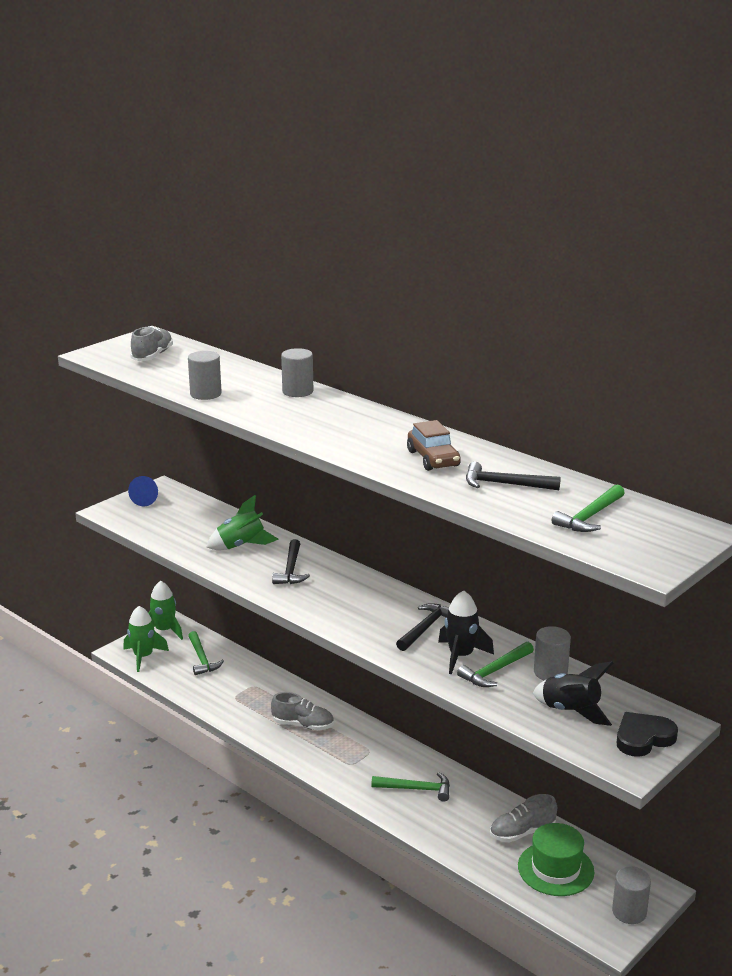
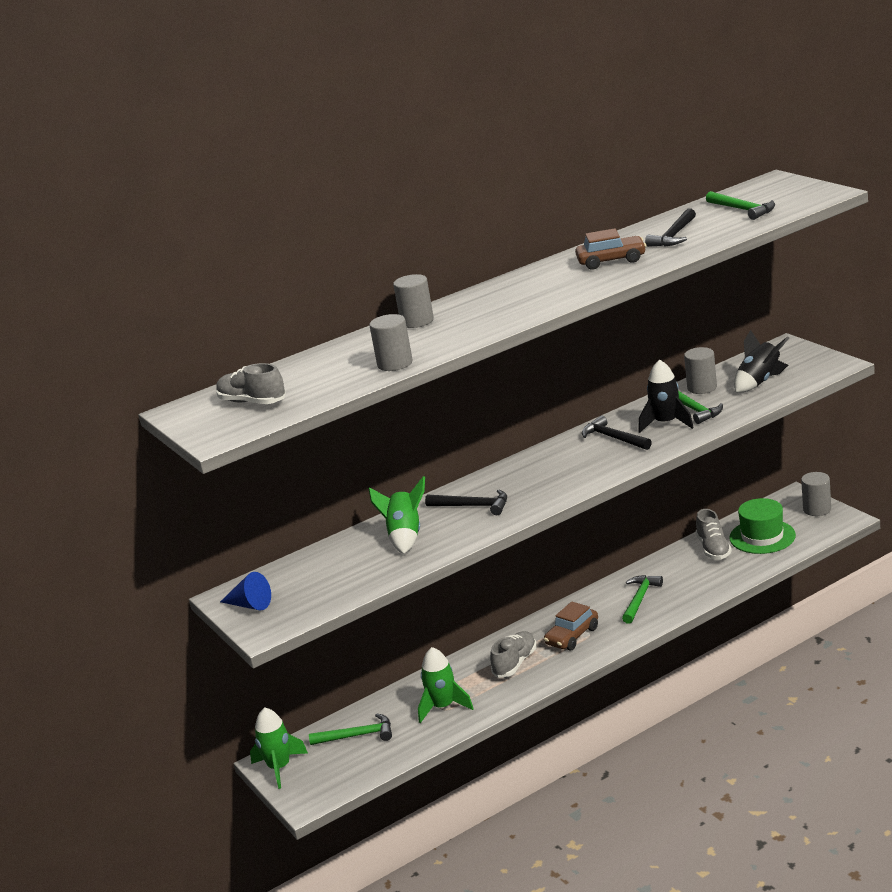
camera: 70 degrees left, 0 degrees up
(143, 657) = (329, 782): green rocket -> green rocket (443, 707)
(348, 753) = (572, 636): none -> brown car
(643, 738) = (801, 358): black heart -> none

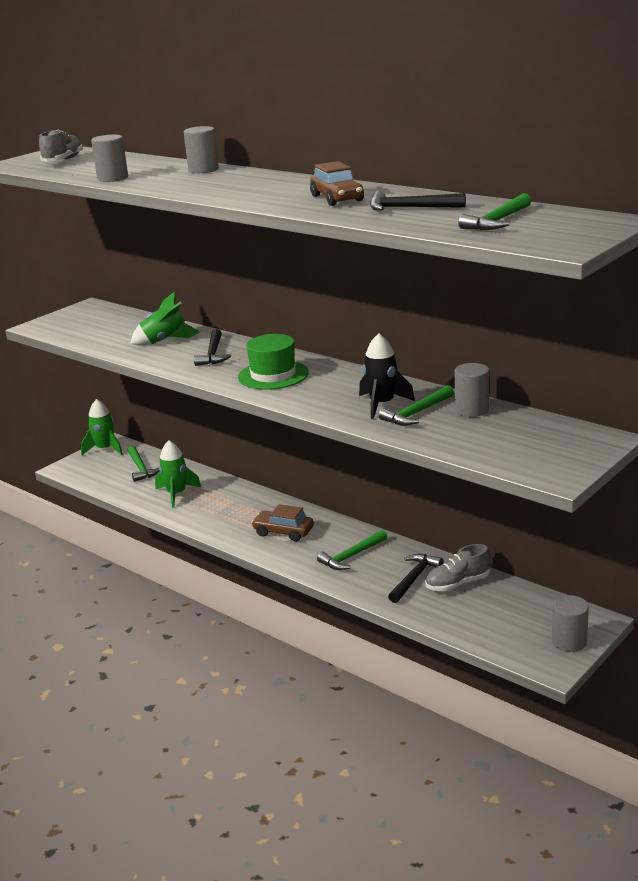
camera: 70 degrees right, 0 degrees up
(250, 605) = (74, 315): blue cone -> none
(515, 663) = (239, 513): grey shoe -> none
(613, 438) = (346, 386): black hammer -> black hammer (414, 578)
(640, 599) = (351, 556): green hammer -> green hammer turned 135 degrees clockwise
(759, 382) = (495, 437): black rocket -> none
(762, 537) = (493, 611): green hat -> green hat (273, 375)

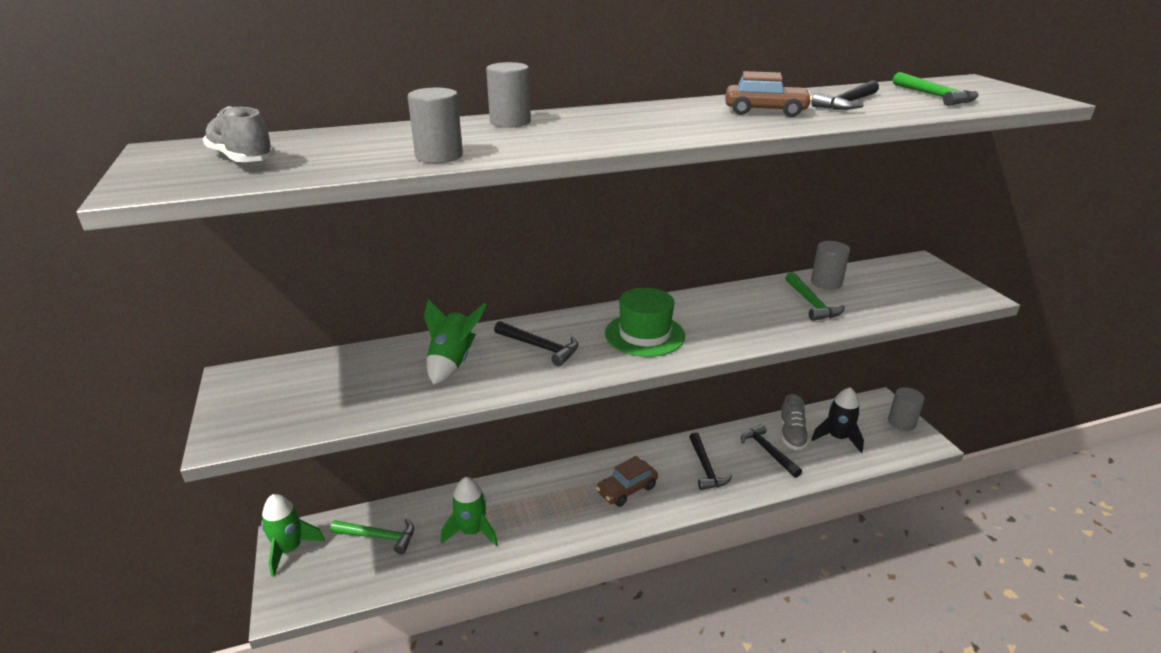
camera: 60 degrees left, 5 degrees up
(351, 556) = (705, 468): green hammer -> black hammer
(382, 404) = (778, 310): black rocket -> black rocket (837, 437)

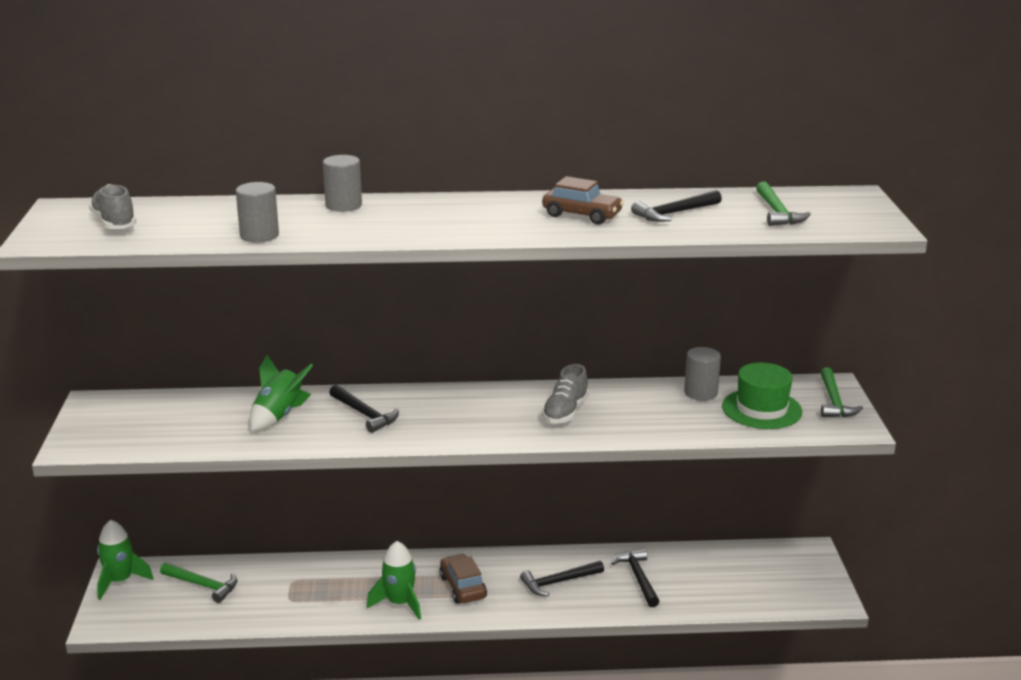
camera: 15 degrees right, 5 degrees down
(472, 531) = (291, 596): green rocket -> green rocket (399, 603)
(626, 489) = (463, 587): brown car -> brown car turned 90 degrees clockwise
(644, 334) = (470, 417): green hat -> green hat (761, 409)
(705, 468) = (558, 582): black hammer -> black hammer turned 60 degrees clockwise
(791, 434) = (677, 566): grey shoe -> grey shoe (565, 412)
(811, 303) = (664, 411): green hammer -> green hammer (834, 401)
(837, 437) = (728, 578): black rocket -> none
(901, 422) = (817, 575): grey cylinder -> none

